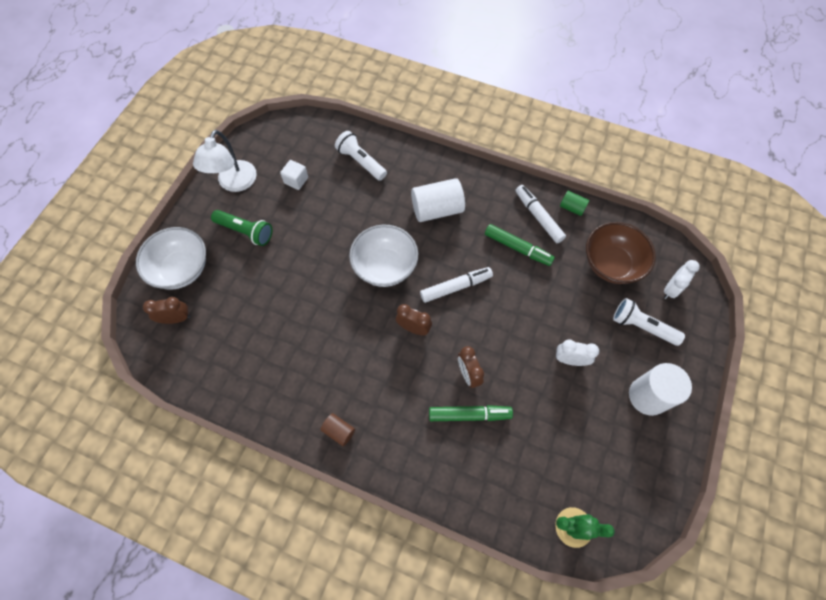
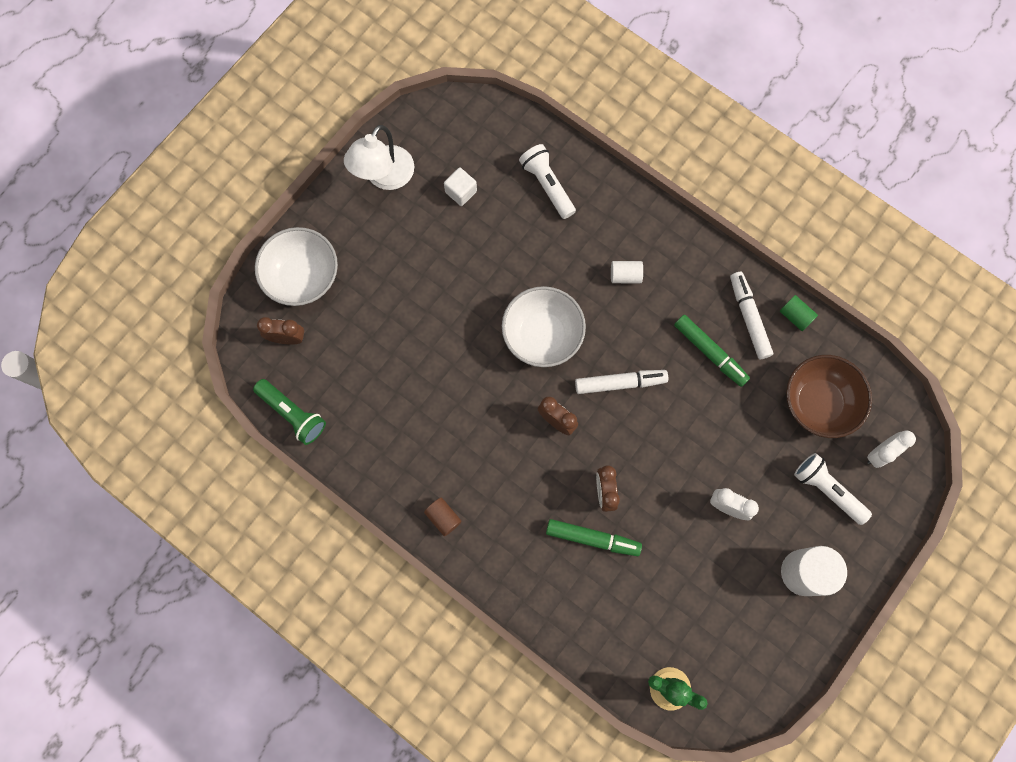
camera: 15 degrees right, 10 degrees up
(245, 231) = (386, 246): green flashlight -> green flashlight (293, 414)
(437, 209) = (625, 275): white cylinder -> white cylinder, size x0.51

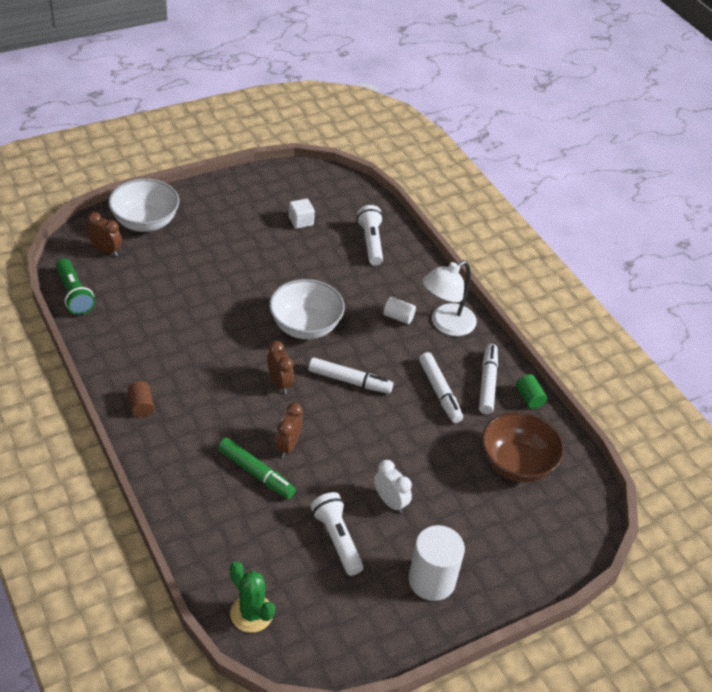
camera: 20 degrees right, 30 degrees down
(384, 177) = (249, 192): white lamp -> white lamp (446, 324)
(710, 352) = (439, 392): green marker -> white marker
(827, 490) = (490, 529): white flashlight -> white flashlight (337, 539)
(880, 453) = (555, 523): white clock -> none

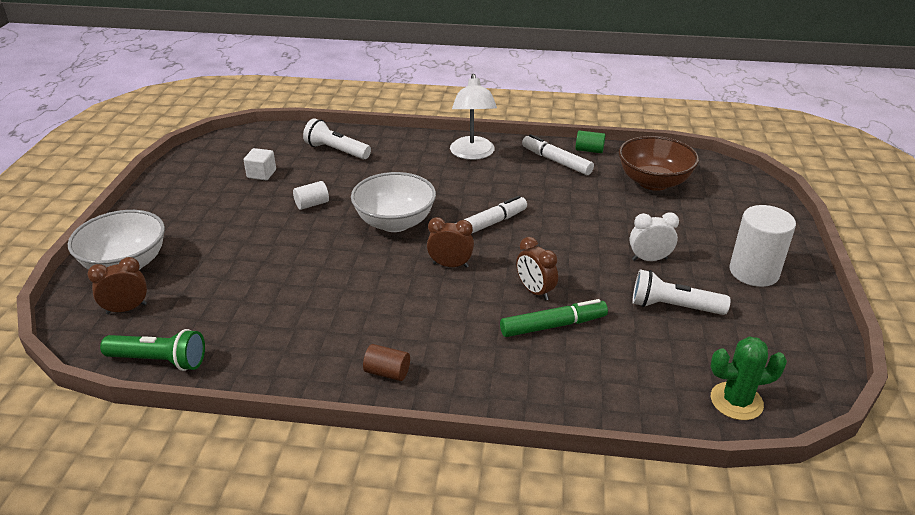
camera: 50 degrees left, 10 degrees down
(398, 317) = (439, 172): white cylinder -> white cylinder (312, 204)
(439, 392) = (545, 186): white marker -> none

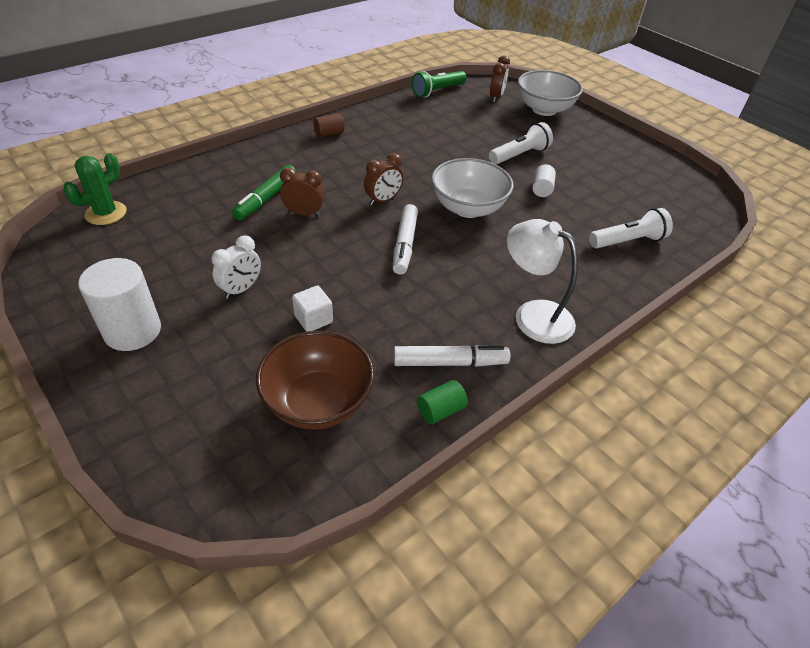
camera: 130 degrees right, 10 degrees up
(261, 174) = (619, 190): white cube -> white cube (313, 319)
(673, 307) = (189, 256): white flashlight -> white flashlight (519, 155)

